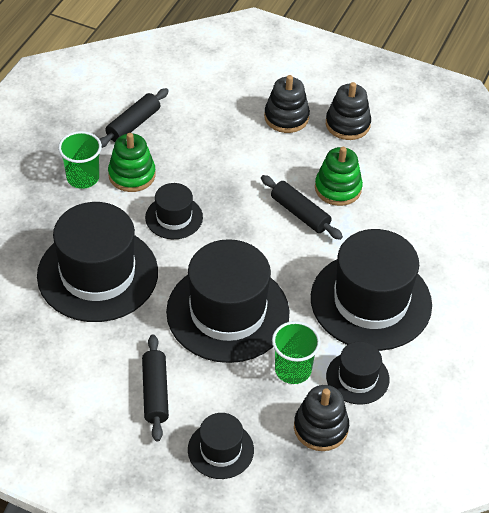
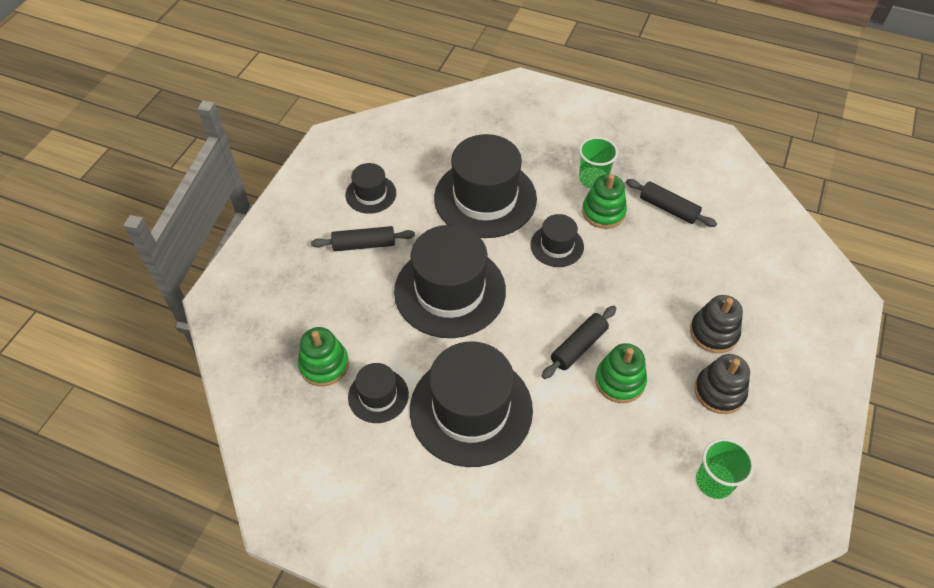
camera: 90 degrees right, 5 degrees up
(220, 450) = (306, 291): black hat -> black hat (371, 194)
(293, 370) = (387, 342): green cup -> green cup (714, 481)
(320, 428) = (324, 365): black stacking toy -> green stacking toy

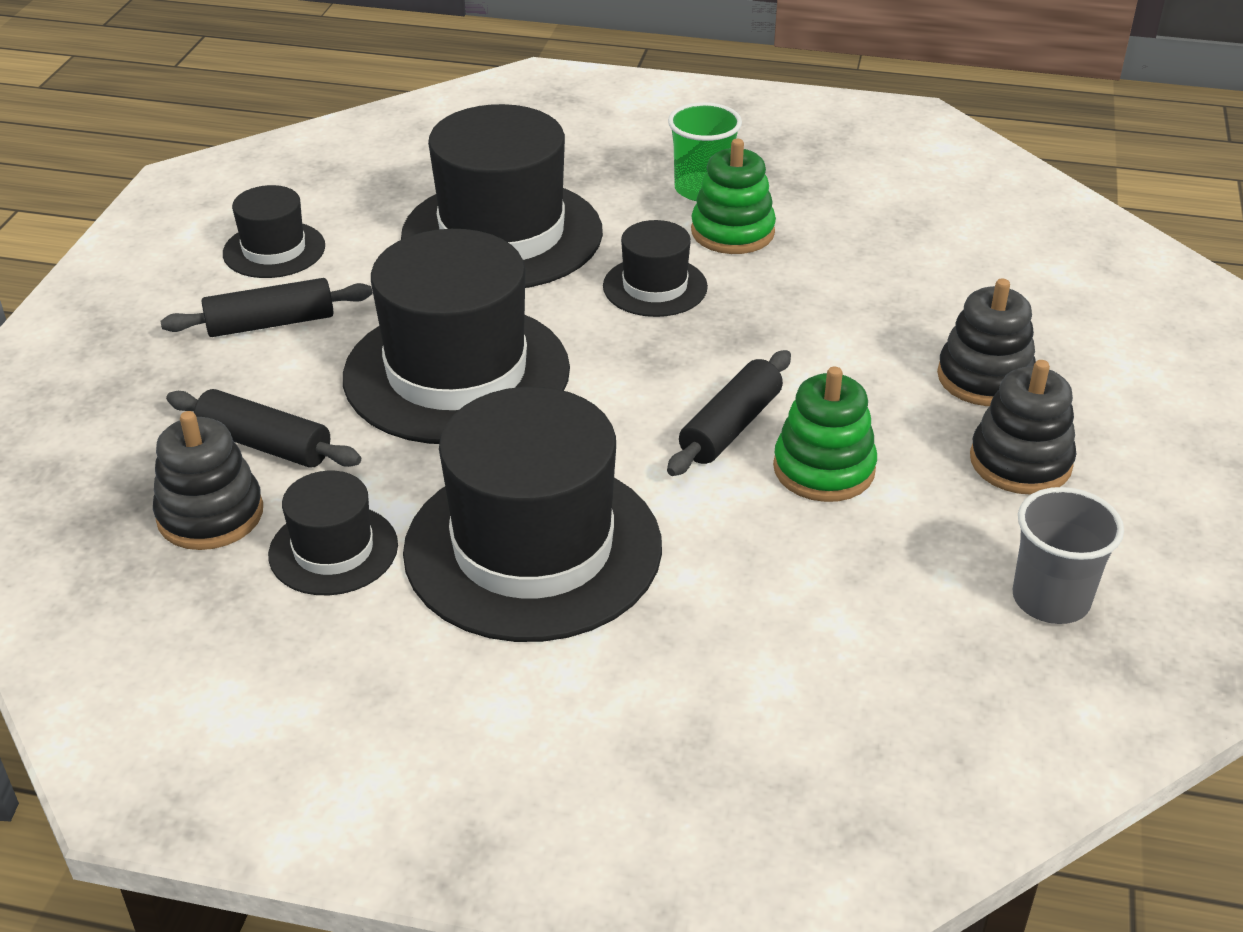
camera: 10 degrees left, 15 degrees down
(324, 365) = (210, 514): green stacking toy -> black stacking toy
(668, 208) = (852, 215): black rolling pin -> black rolling pin (264, 444)
(714, 481) = (1050, 599): green cup -> grey cup

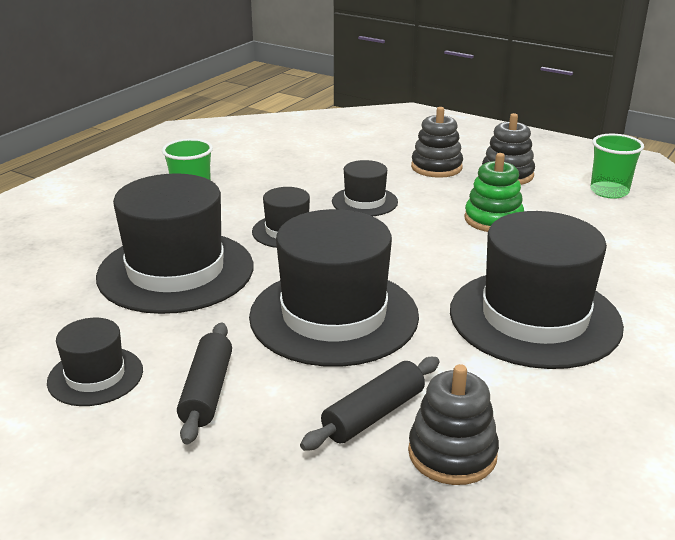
camera: 70 degrees left, 10 degrees down
(333, 550) = (514, 397): black hat -> black hat (364, 202)
(730, 427) = (444, 236): black rolling pin -> none
(732, 232) = (249, 198): green stacking toy -> none
(1050, 599) = (609, 191): grey cup -> green cup

